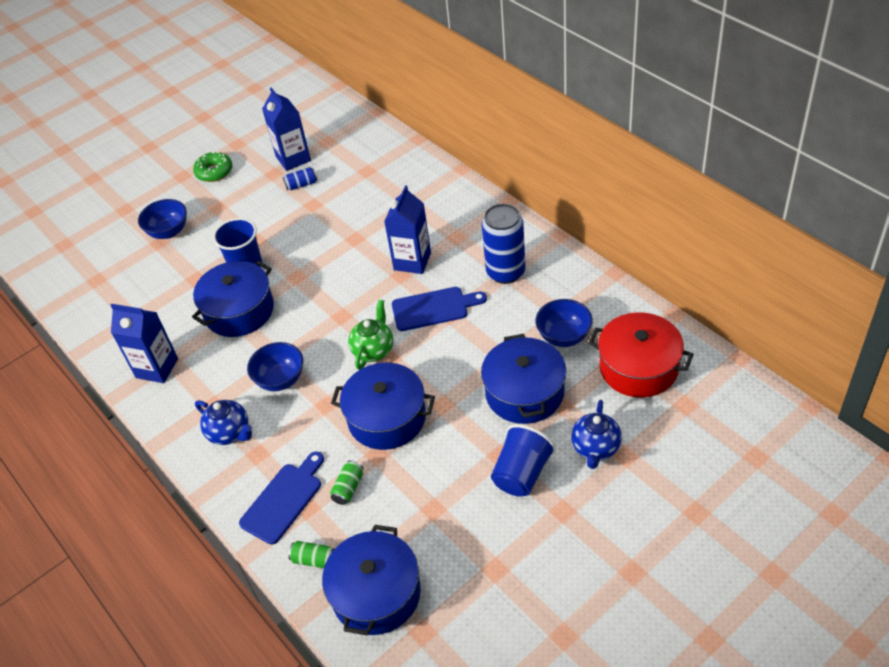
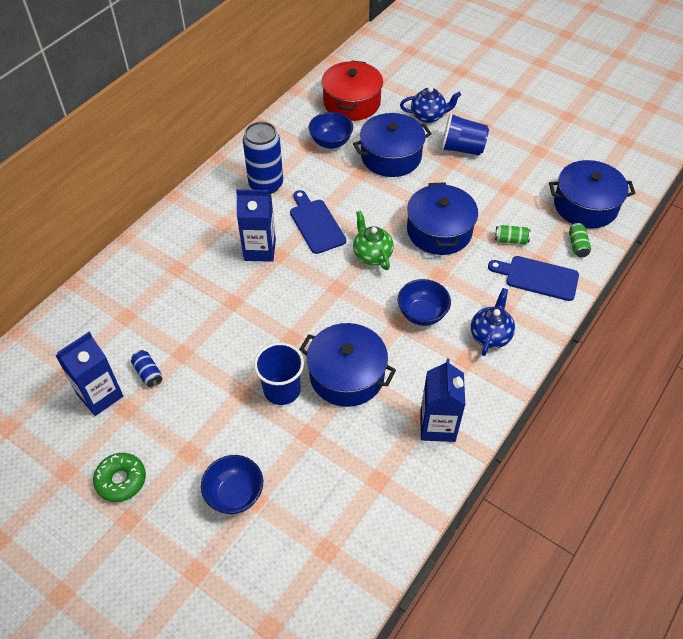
camera: 110 degrees left, 5 degrees up
(373, 350) = (372, 255): green teapot -> green teapot turned 60 degrees clockwise

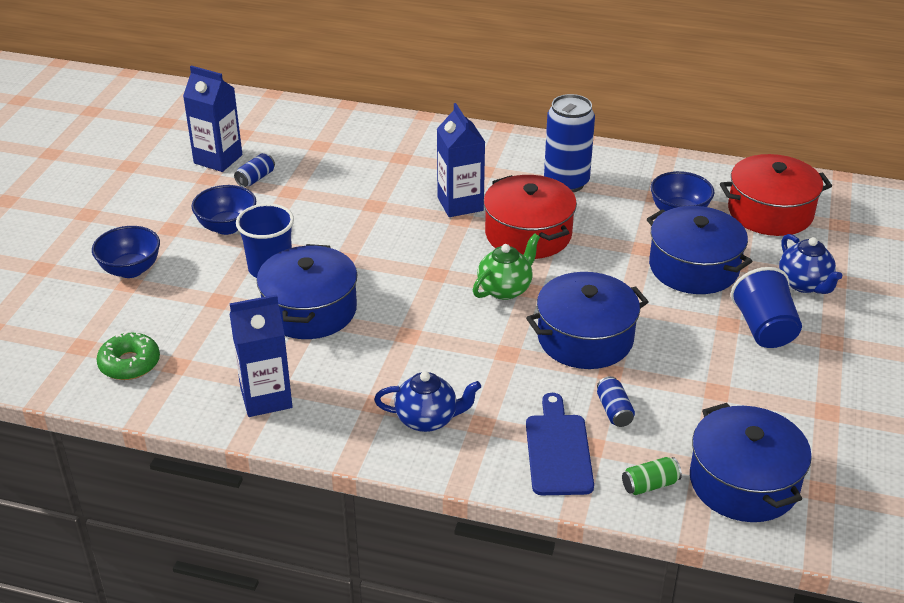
camera: 70 degrees right, 15 degrees down
(121, 480) = (127, 198): green donut -> green donut (129, 364)
(316, 224) = (528, 234): blue cutting board -> red pot
(422, 314) = (431, 351): blue bowl -> blue bowl (227, 227)
(511, 240) = (614, 410): green can -> blue can

